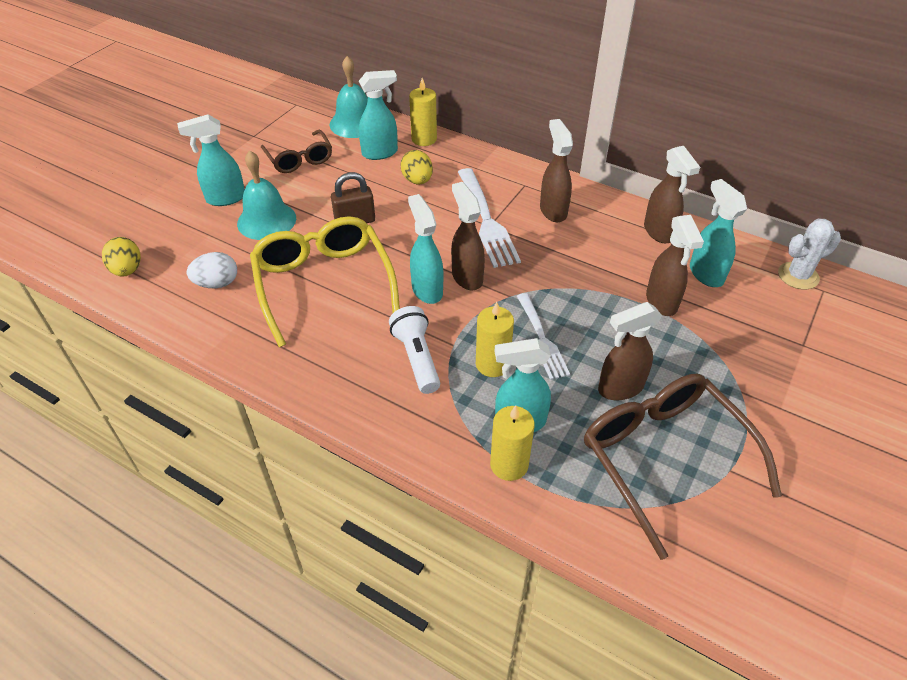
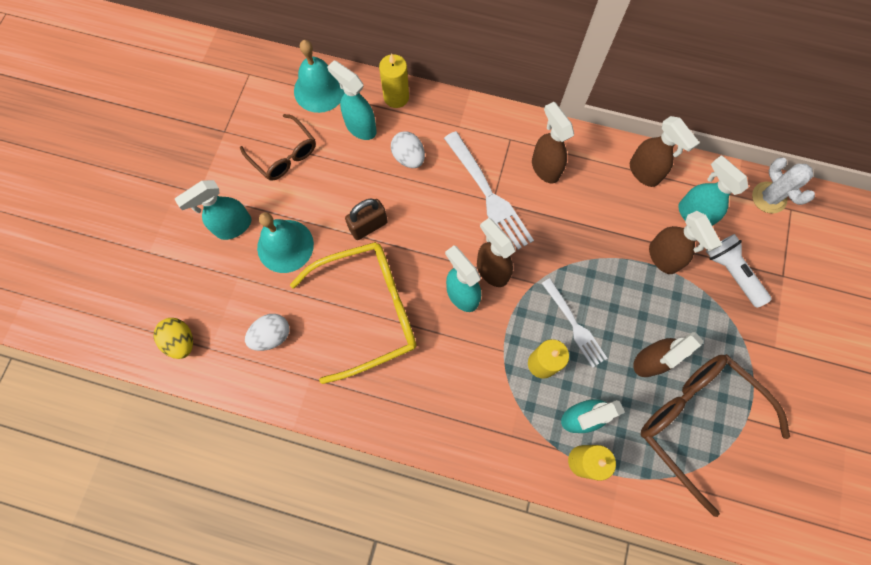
camera: 15 degrees left, 25 degrees up
(323, 284) = (368, 311): yellow glasses -> yellow glasses turned 105 degrees clockwise
(380, 153) = (360, 127): turquoise spray bottle -> turquoise spray bottle turned 105 degrees counterclockwise
(417, 180) = (408, 157): yellow egg -> white egg
(417, 358) = (478, 374): white flashlight -> white flashlight (731, 273)
(798, 276) = (769, 197): white cactus -> white cactus turned 75 degrees counterclockwise

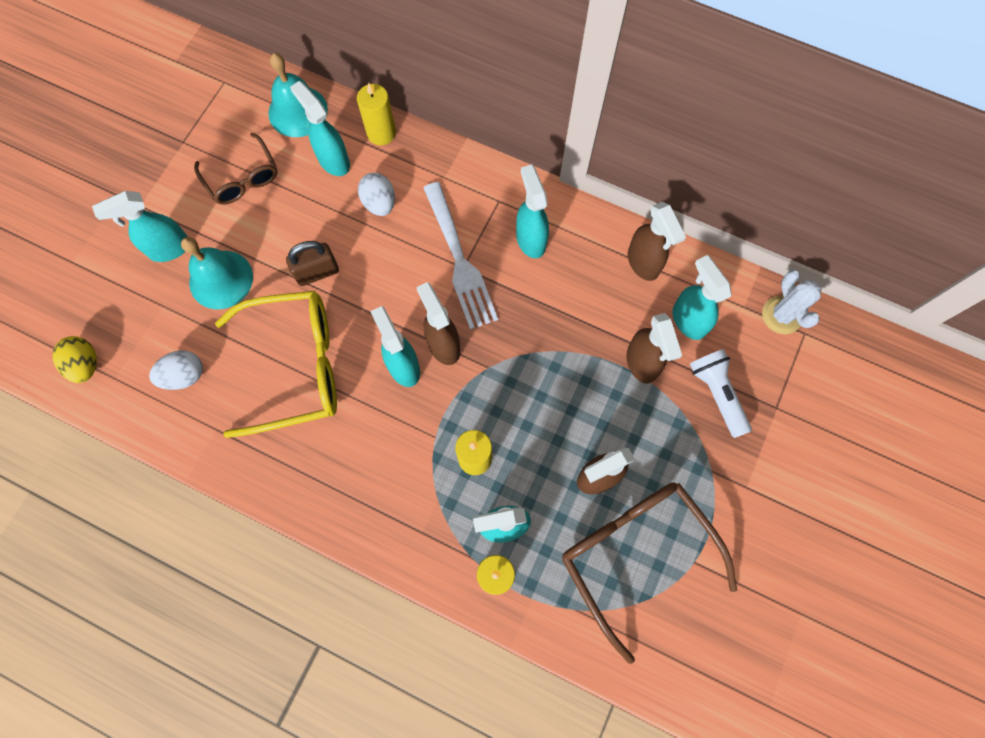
camera: 10 degrees right, 0 degrees up
(545, 168) = (530, 239): brown spray bottle -> turquoise spray bottle
(574, 324) = (521, 421): white fork -> none

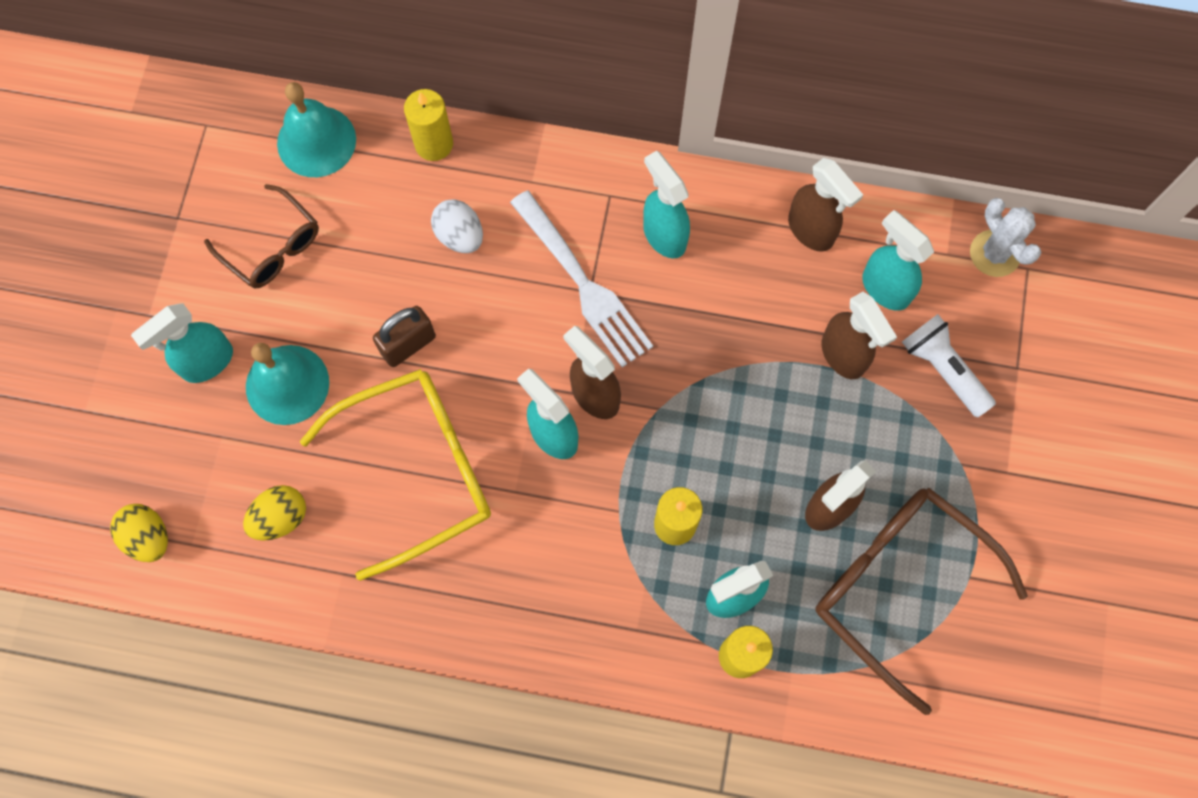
camera: 15 degrees left, 0 degrees up
(184, 375) = (280, 518): white egg -> yellow egg
(333, 160) = (383, 195): turquoise spray bottle -> none

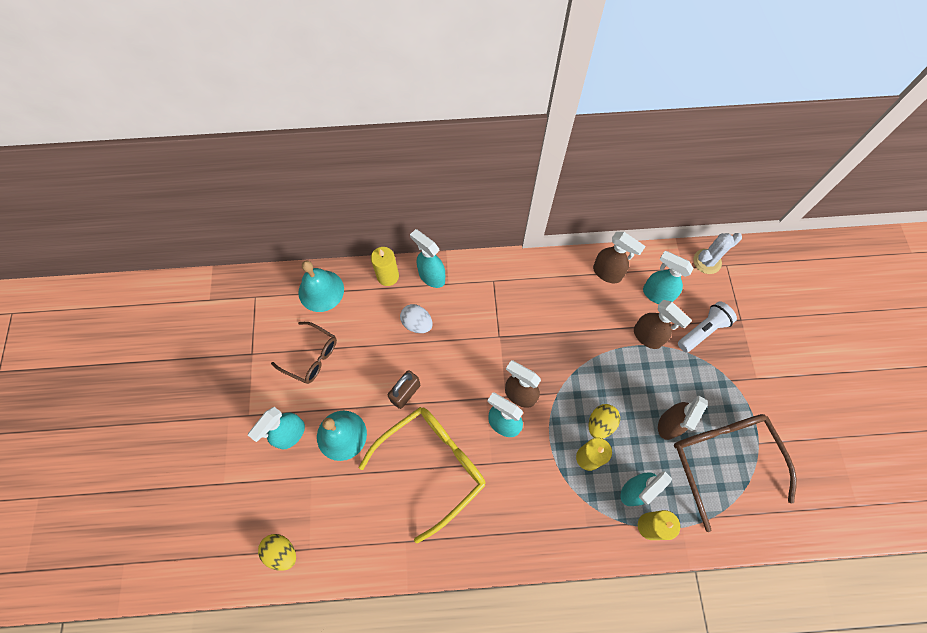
camera: 15 degrees left, 5 degrees down
(280, 518) = (359, 517): yellow egg -> yellow egg (600, 424)
(582, 283) = (493, 333): white fork -> none
(664, 235) = (529, 295): turquoise spray bottle -> turquoise spray bottle (431, 276)
(899, 586) = (723, 459): brown glasses -> brown glasses turned 45 degrees clockwise
(943, 370) = (703, 331): white flashlight -> white flashlight turned 105 degrees clockwise
(995, 253) = (707, 261): white cactus -> white cactus turned 75 degrees counterclockwise

